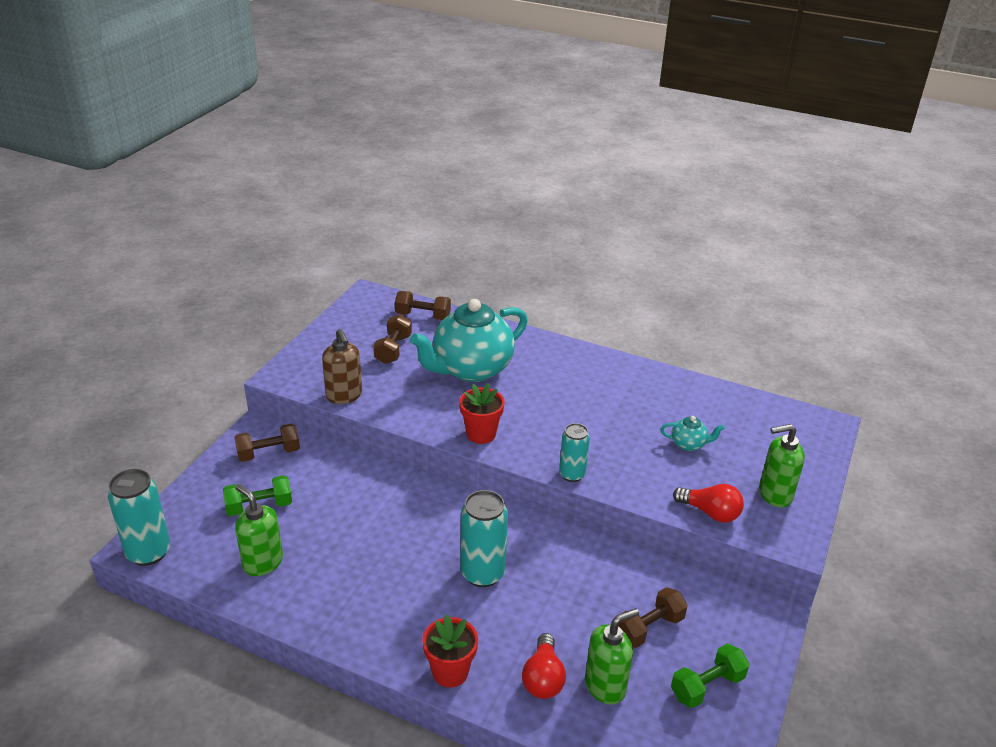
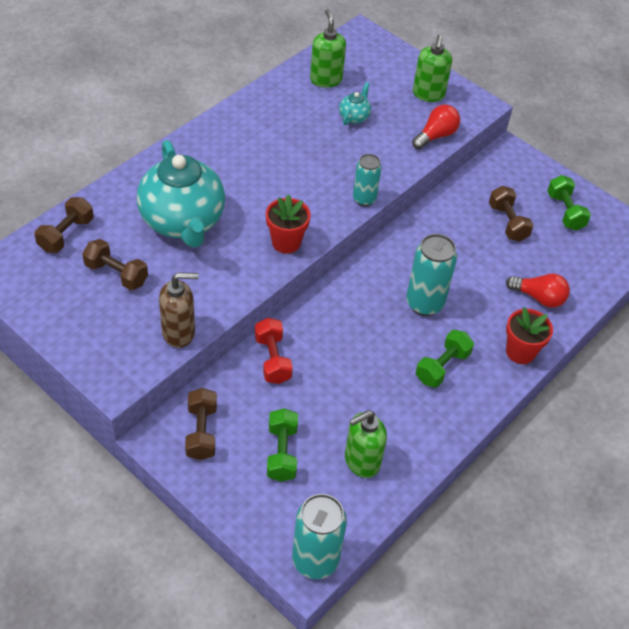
camera: 75 degrees left, 15 degrees up
(363, 478) = (272, 359): none -> red dumbbell
(401, 604) = (442, 367): none -> green dumbbell
(605, 686) = (553, 265): green soap dispenser -> green soap dispenser (326, 79)

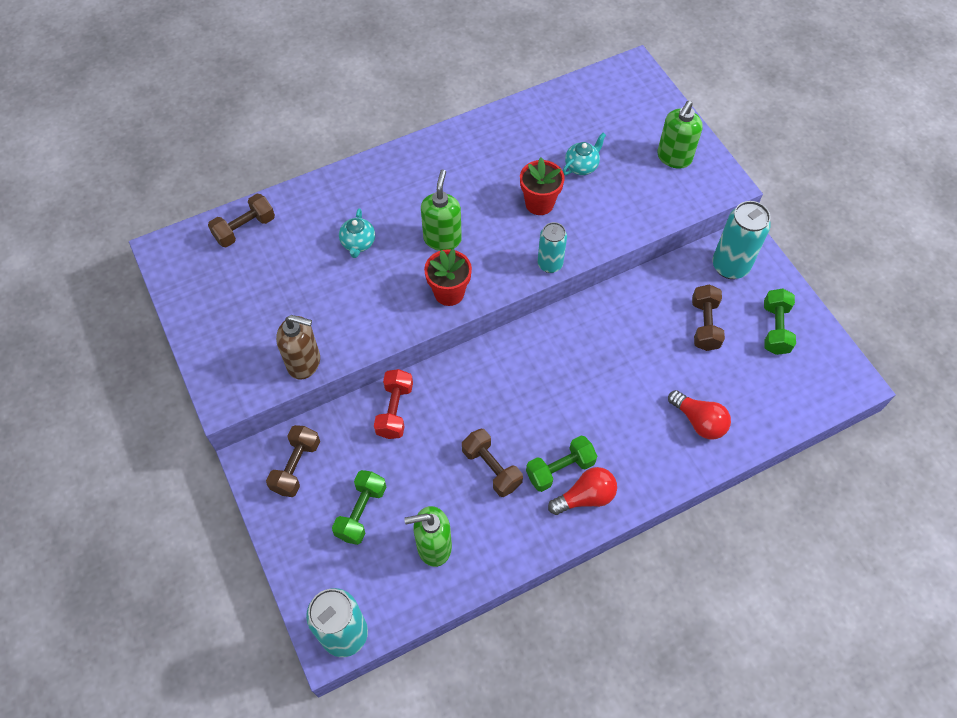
camera: 25 degrees right, 10 degrees up
(116, 274) = (273, 283): brown dumbbell -> brown dumbbell (491, 468)
(183, 222) = (358, 243): turquoise teapot -> turquoise teapot, size x0.41
(326, 79) = (571, 116): green soap dispenser -> green soap dispenser (442, 239)
(424, 303) = (573, 393): turquoise can -> turquoise can (730, 266)
(436, 136) = (660, 209): red light bulb -> red light bulb (585, 497)
(520, 352) = (650, 477): red flower pot -> red flower pot (539, 203)

